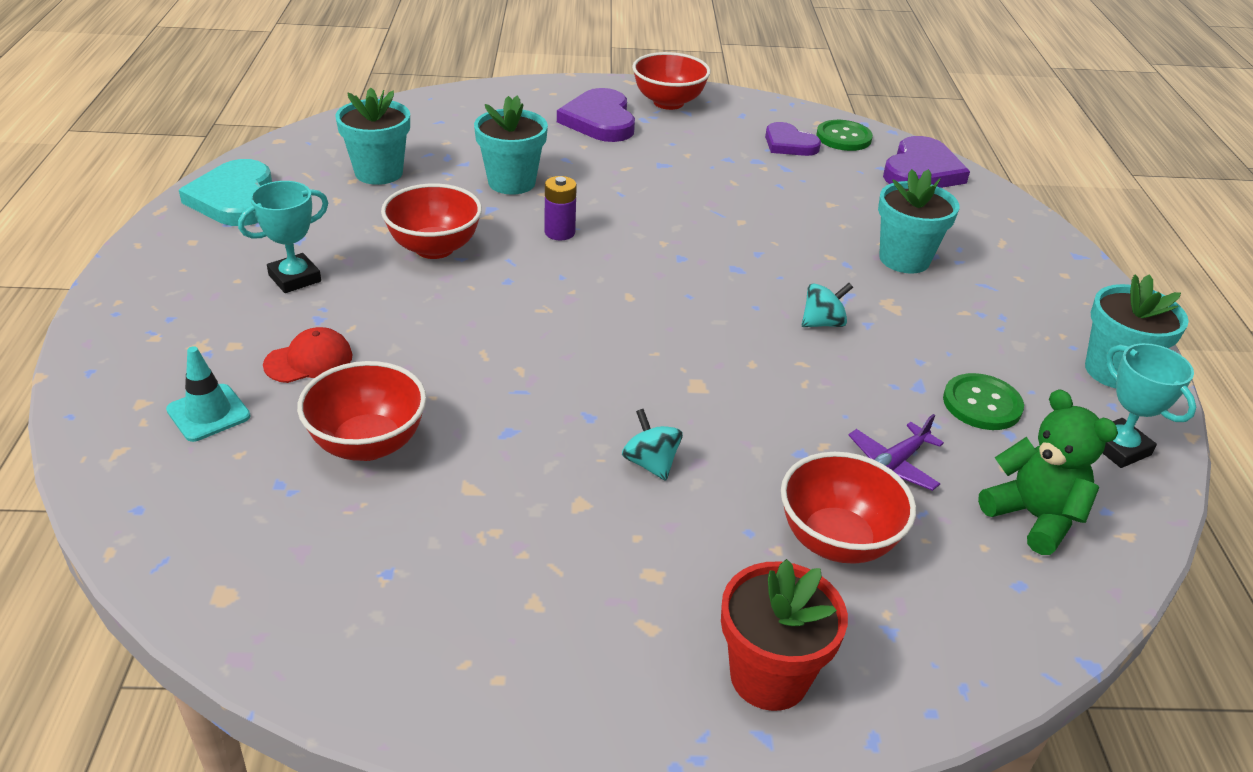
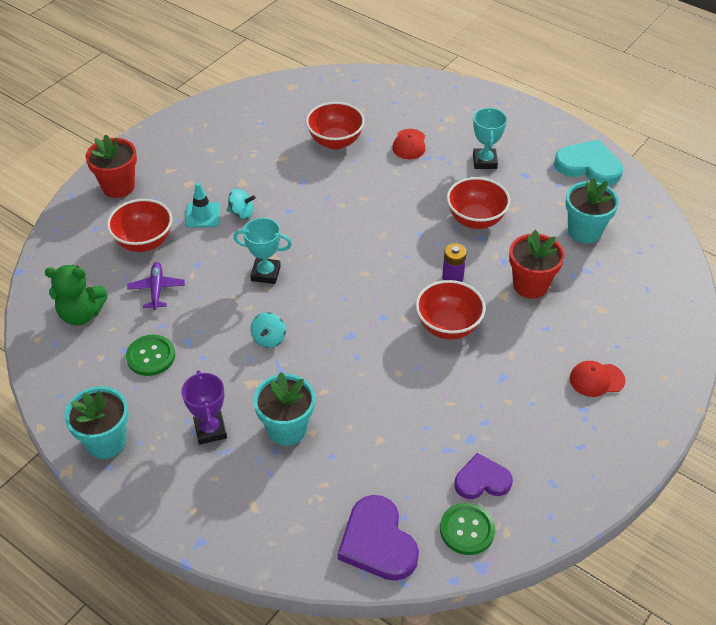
camera: 130 degrees right, 10 degrees up
(208, 413) = (396, 108): turquoise traffic cone -> turquoise traffic cone (202, 215)
(511, 182) = (530, 285): turquoise flower pot -> red flower pot
(599, 120) = (596, 379): purple heart -> red cap
(668, 102) = (605, 444): red bowl -> red bowl (448, 326)
(983, 306) = (210, 430): none -> purple trophy
(1119, 448) = (70, 386): turquoise trophy -> turquoise trophy (265, 273)

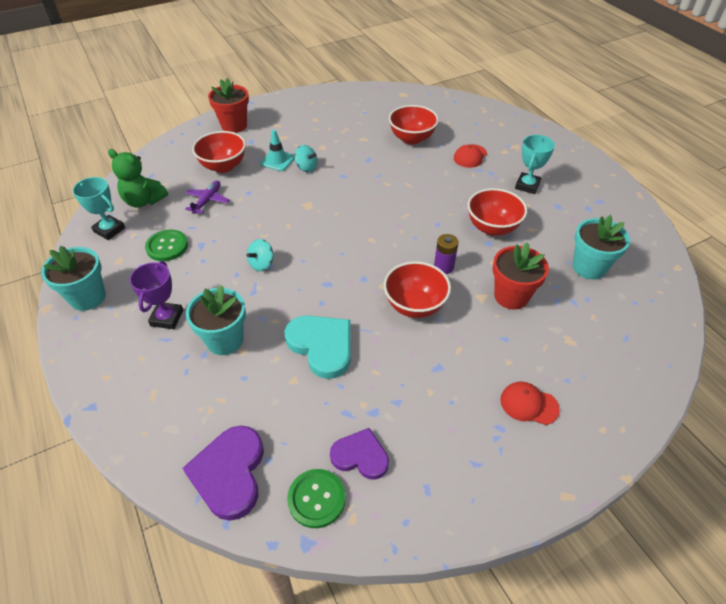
camera: 25 degrees right, 0 degrees up
(265, 273) = (294, 215): turquoise trophy -> turquoise trophy (109, 230)
(588, 166) = (622, 215): turquoise heart -> turquoise heart (322, 346)

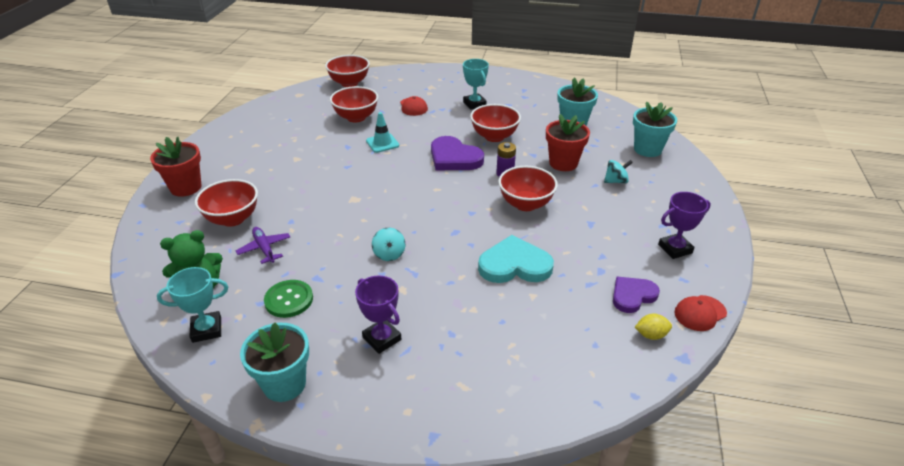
camera: 50 degrees left, 10 degrees down
(225, 340) = (450, 314): turquoise flower pot -> turquoise flower pot (647, 149)
(229, 473) = (589, 372): purple heart -> purple heart (454, 158)
(277, 160) = (275, 187): turquoise traffic cone -> turquoise traffic cone (382, 143)
(306, 167) = (309, 178): turquoise spinning top -> turquoise spinning top (616, 181)
(316, 499) = (651, 335): green button -> yellow lemon
(454, 105) = (349, 83): none -> red bowl
(470, 458) = (675, 249): none -> purple trophy
(529, 404) = (655, 205): red cap -> red cap (700, 313)

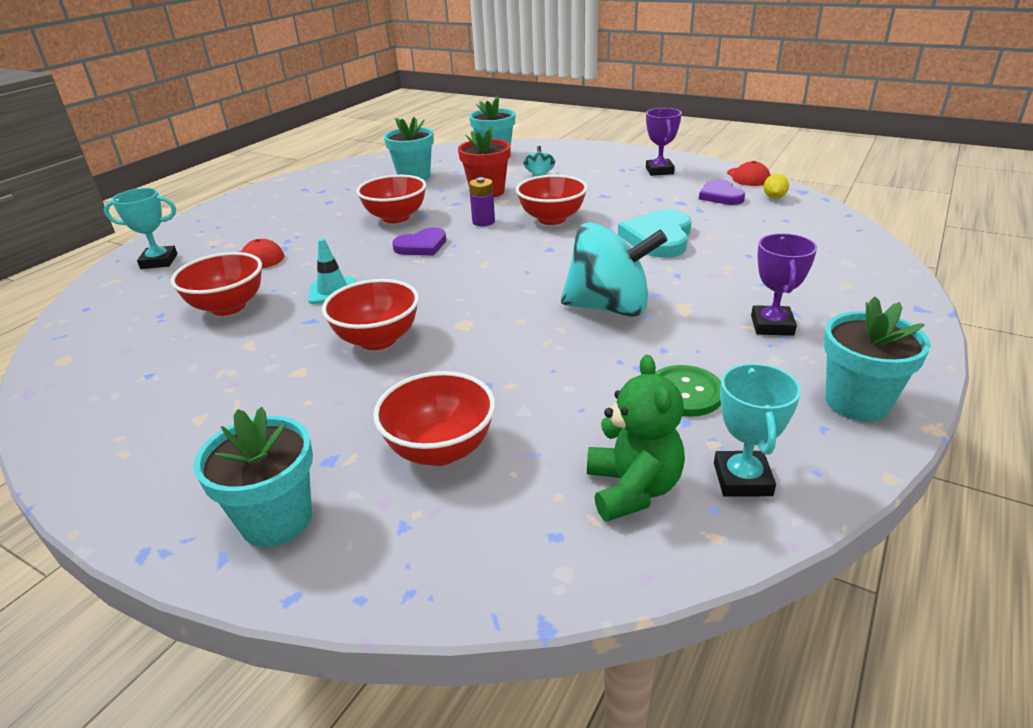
camera: 70 degrees left, 5 degrees down
(186, 187) = (276, 520): red flower pot -> turquoise flower pot
(264, 248) = (549, 413): purple plane -> none
(349, 83) = (99, 305): red bowl -> red bowl (377, 340)
(382, 338) = (772, 325): purple trophy -> purple trophy turned 60 degrees counterclockwise
(389, 254) = (609, 307): turquoise spinning top -> turquoise spinning top, size x2.24
(454, 158) = (421, 246): purple heart -> purple heart, size x0.66
(474, 104) = (301, 219): turquoise trophy -> turquoise trophy (159, 261)

